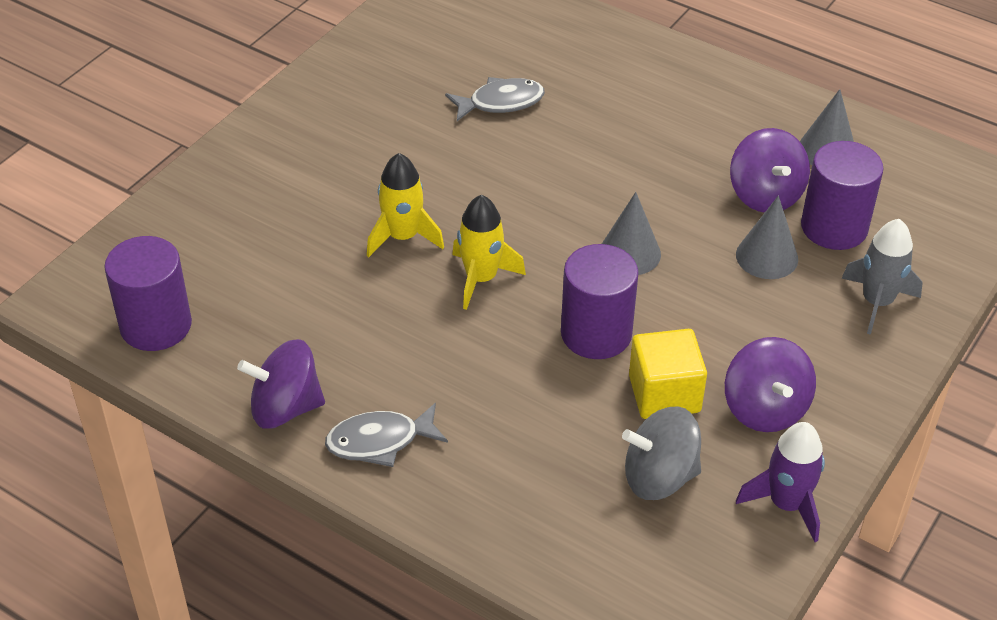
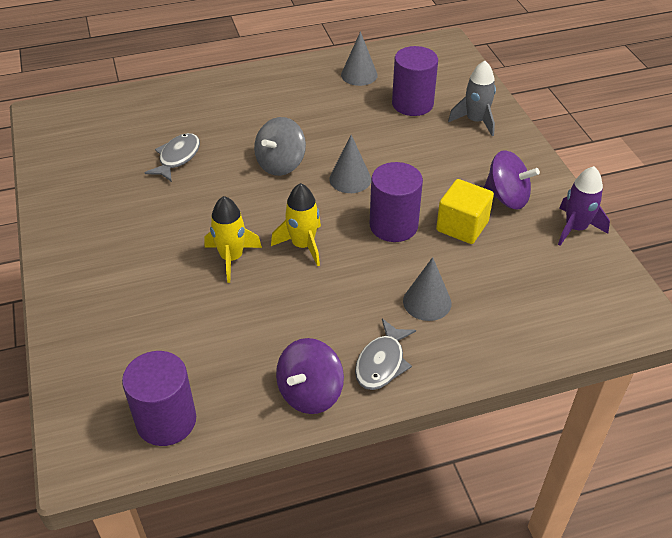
camera: 50 degrees left, 0 degrees up
(659, 477) = (517, 262): grey spinning top -> grey spinning top (280, 164)
(765, 195) = (365, 111): purple spinning top -> none
(767, 256) = (407, 136): grey cone -> grey cone (427, 302)

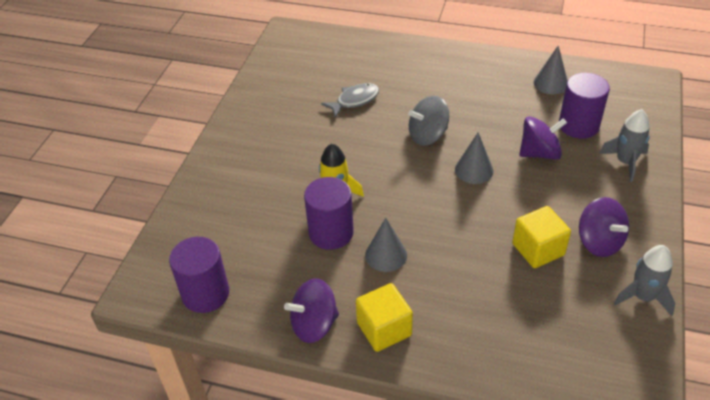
camera: 35 degrees right, 0 degrees up
(303, 245) = (395, 208): yellow rocket -> none
(382, 363) = (384, 329): grey fish -> yellow cube
(393, 225) = (479, 223): purple cylinder -> purple cylinder (331, 232)
(397, 141) = (539, 153): none -> purple spinning top
(427, 302) = (457, 298): grey cone -> grey cone (386, 255)
(575, 228) = (643, 297): purple rocket -> grey rocket

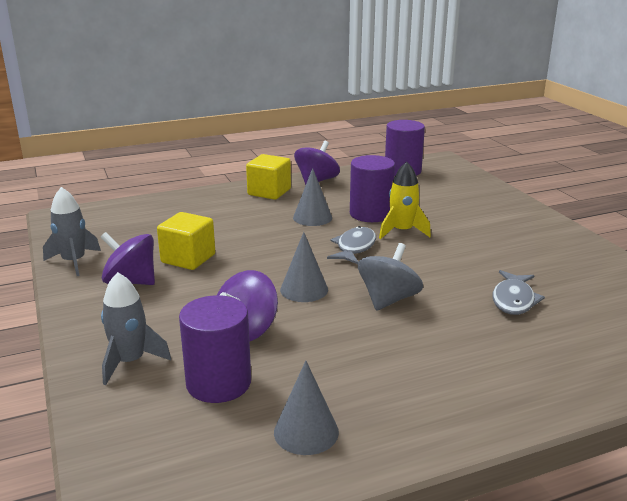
camera: 140 degrees right, 20 degrees down
(394, 195) = (354, 248): none -> grey fish

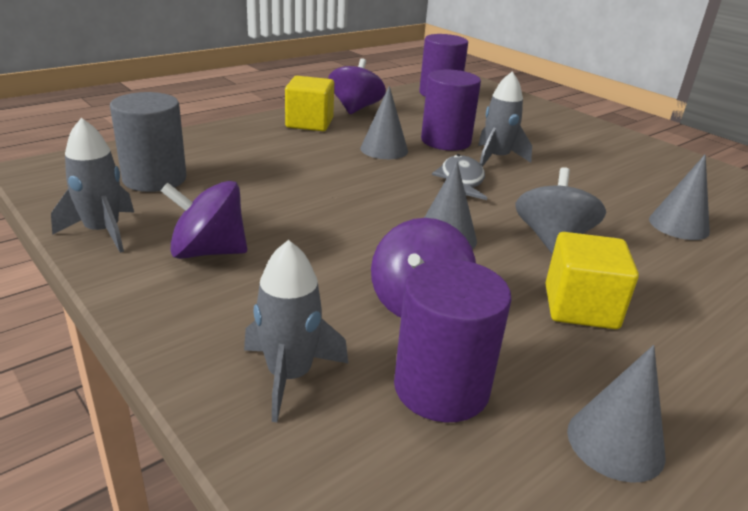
camera: 20 degrees left, 5 degrees up
(127, 228) = (154, 179): none -> grey cylinder
(188, 258) = (267, 212): yellow cube -> yellow cube (580, 307)
(402, 231) = (496, 158): yellow rocket -> grey rocket
(513, 300) = (678, 225): grey fish -> grey cone

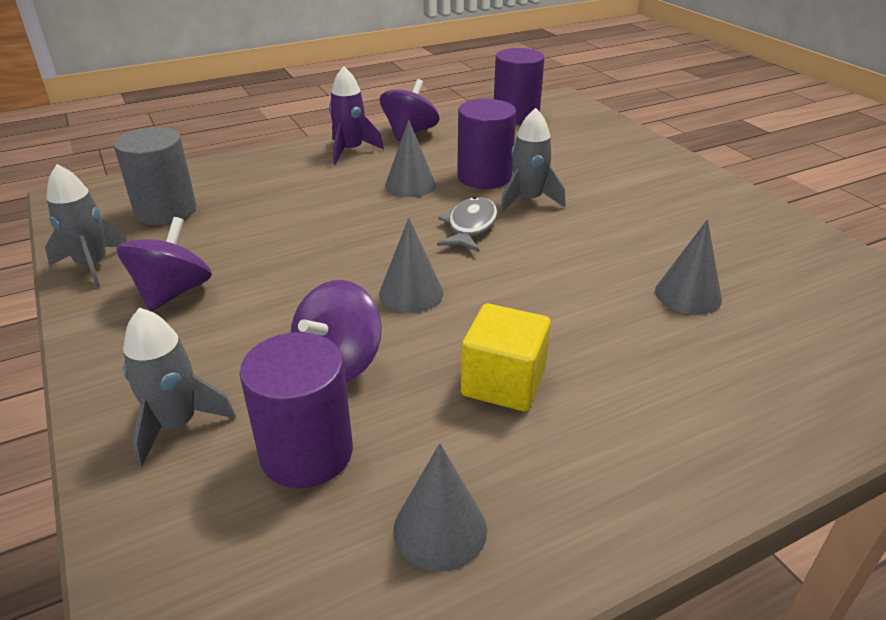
camera: 15 degrees right, 5 degrees up
(208, 251) = (173, 292): purple spinning top -> purple spinning top turned 90 degrees clockwise
(309, 123) = (350, 151): yellow cube -> purple rocket
(552, 239) = (525, 303): grey spinning top -> none

